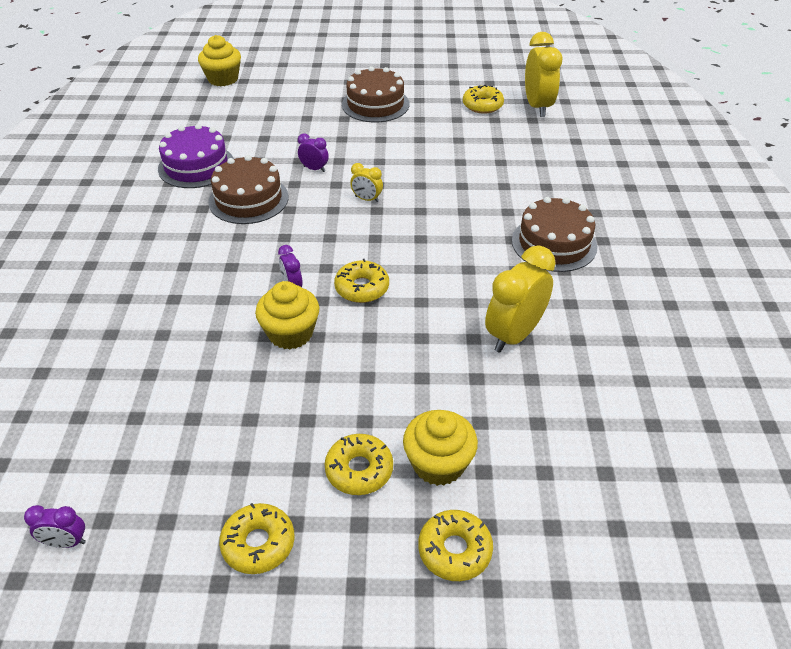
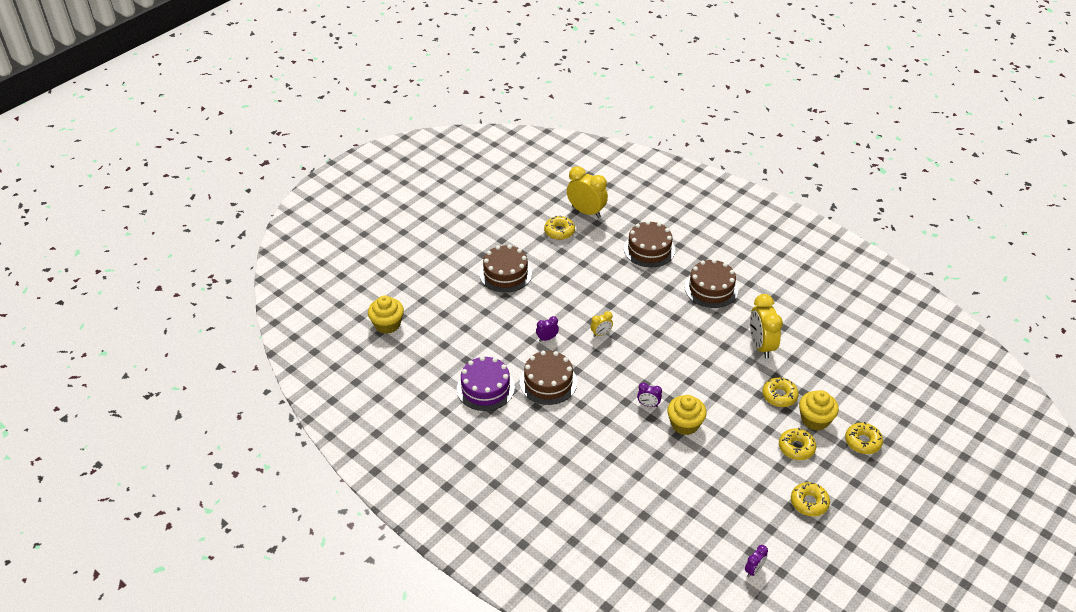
camera: 50 degrees left, 0 degrees up
(362, 288) = (675, 378): yellow donut -> yellow donut (779, 396)
(547, 169) = (649, 249): none -> brown cake

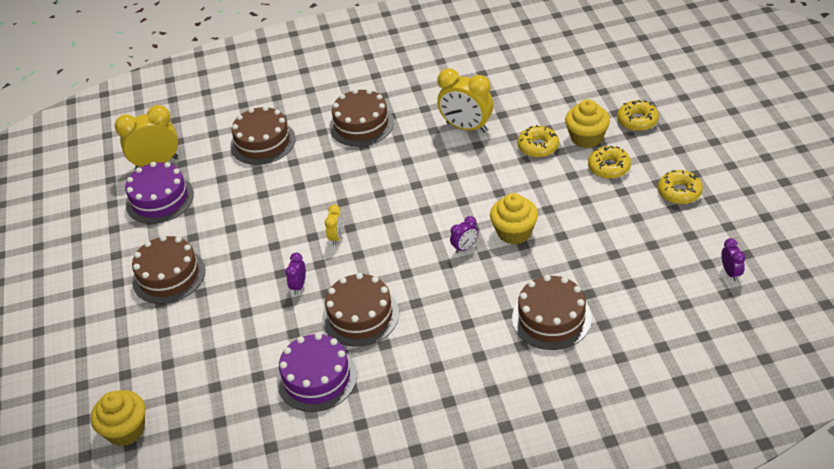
camera: 50 degrees left, 0 degrees up
(559, 231) = (159, 199): yellow donut -> purple cake
(625, 483) = (551, 318): none -> brown cake

